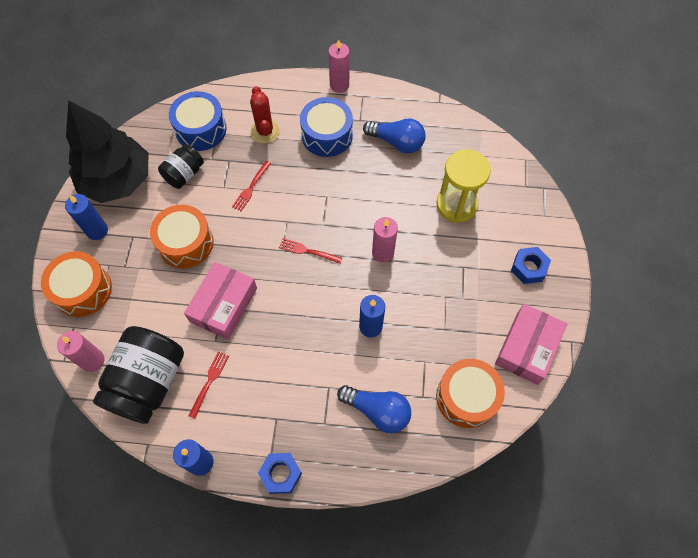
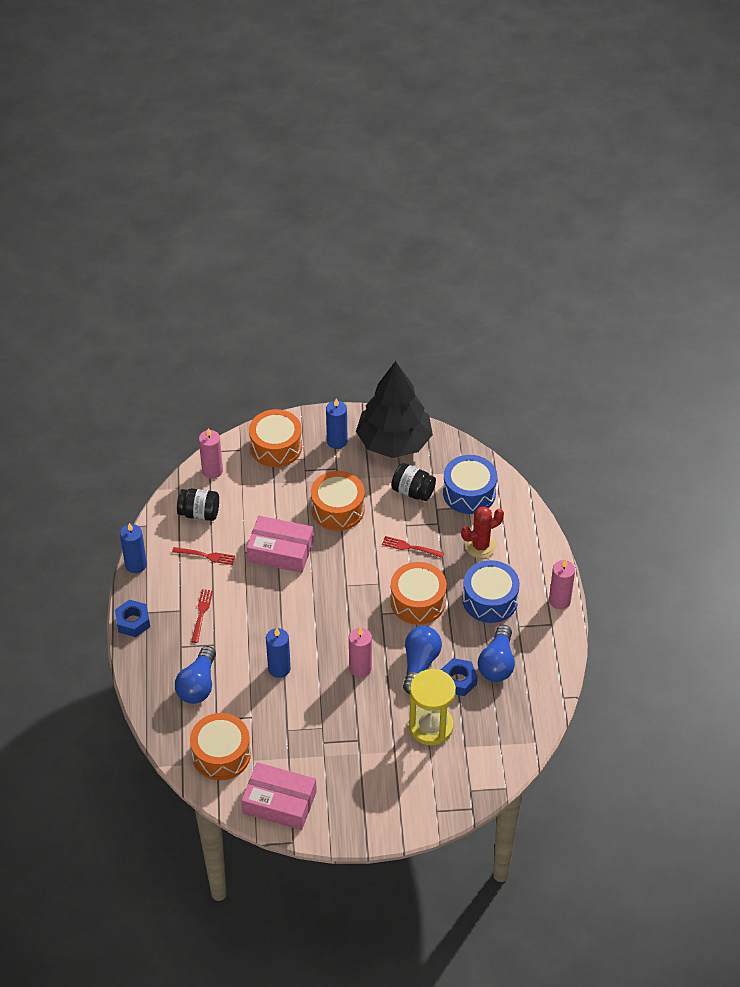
camera: 80 degrees right, 15 degrees down
(148, 382) = (199, 513): black jar -> black jar, size x0.54
(308, 251) = (349, 606): red fork -> red fork (201, 614)
(316, 192) = (418, 601): none -> orange drum
(386, 202) = (419, 664): none -> blue light bulb
(528, 268) = (368, 798): blue nut -> blue nut (458, 681)

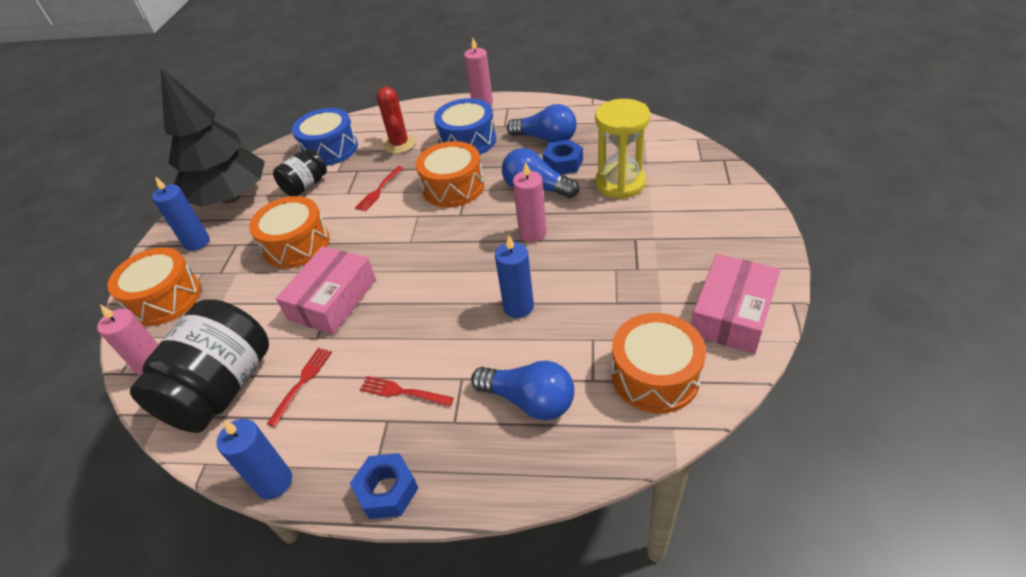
camera: 75 degrees left, 5 degrees down
(199, 513) = (222, 389): black jar -> black jar, size x1.84

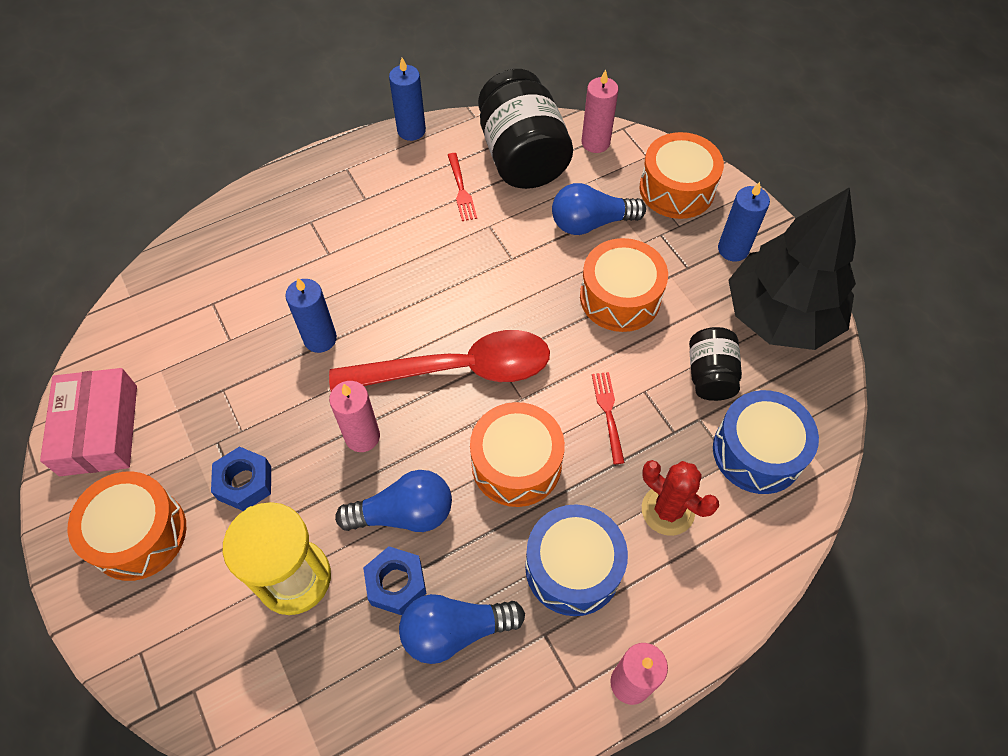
camera: 140 degrees right, 15 degrees up
(333, 299) = (512, 262): pink box -> none
(387, 491) = (325, 162): blue nut -> blue nut (244, 483)
(402, 392) = (370, 221): red fork -> none
(440, 246) = (457, 369): none -> red spoon
(529, 401) = (258, 262): blue light bulb -> blue light bulb (590, 223)
(655, 376) = (158, 331): orange drum -> orange drum (138, 534)

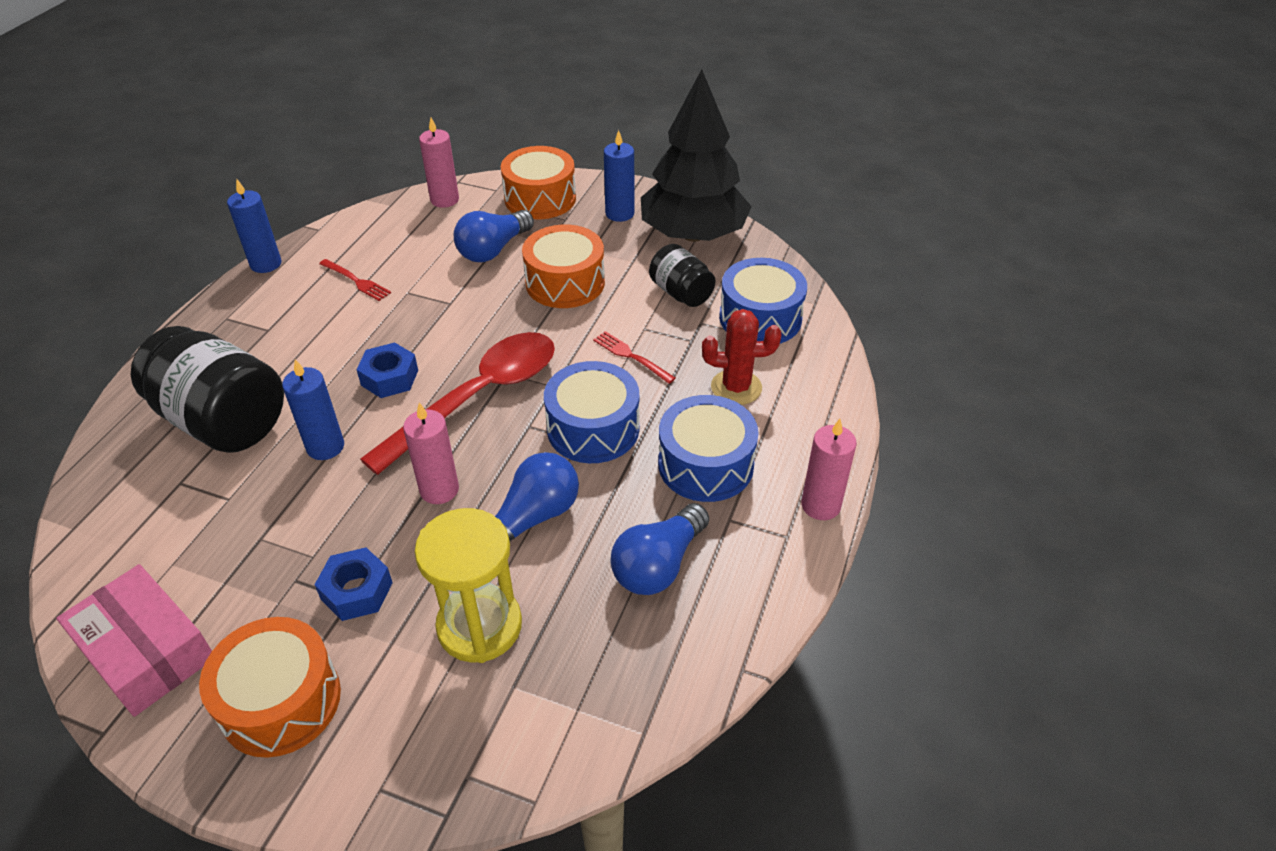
camera: 40 degrees left, 15 degrees down
(396, 583) = (576, 568): blue nut -> blue nut (390, 378)
(516, 464) = (593, 428): orange drum -> blue drum
(522, 157) = (390, 236): black jar -> black jar (223, 421)

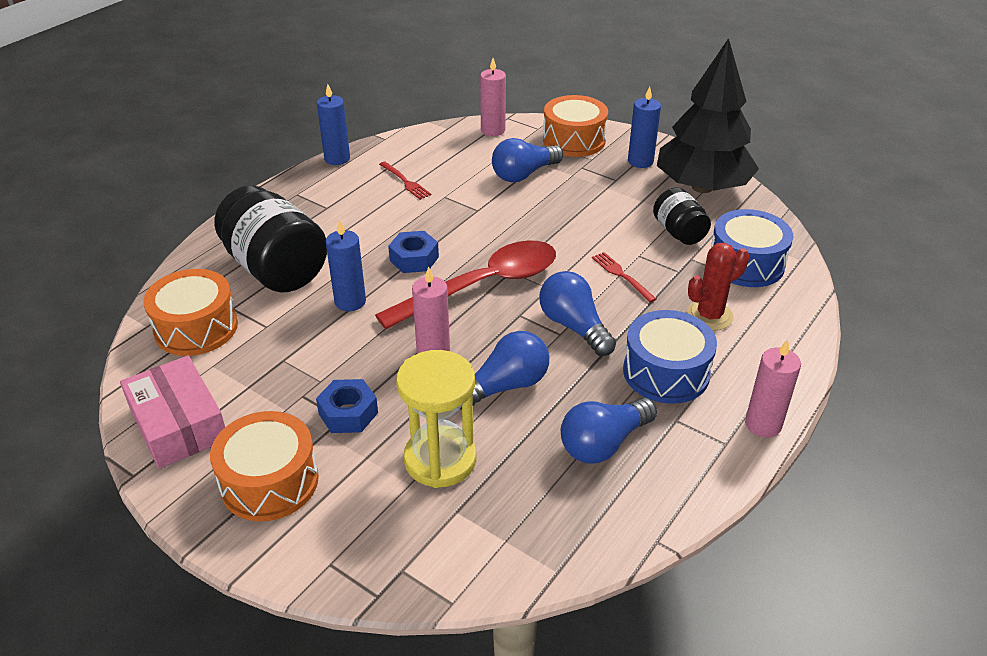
camera: 15 degrees right, 5 degrees down
(565, 282) = (578, 209): orange drum -> orange drum (196, 328)
(593, 428) = (574, 326): blue drum -> blue light bulb
(736, 387) = (709, 316): red cactus -> red cactus turned 45 degrees counterclockwise

